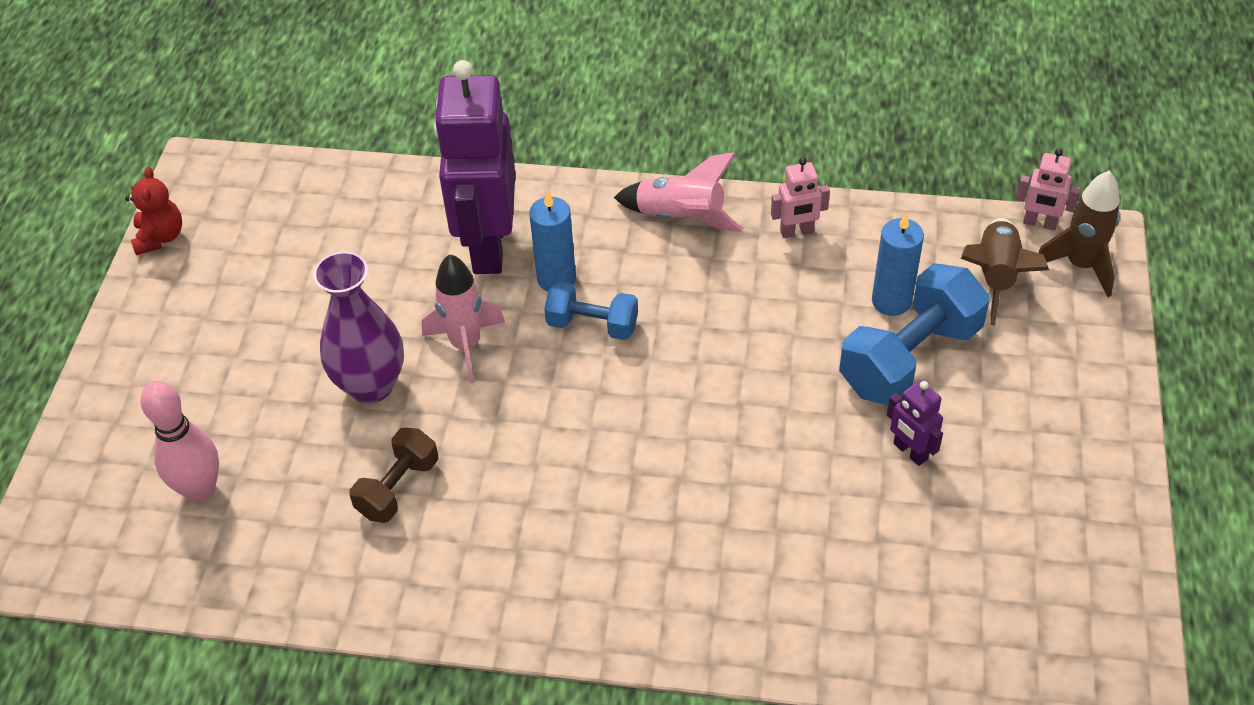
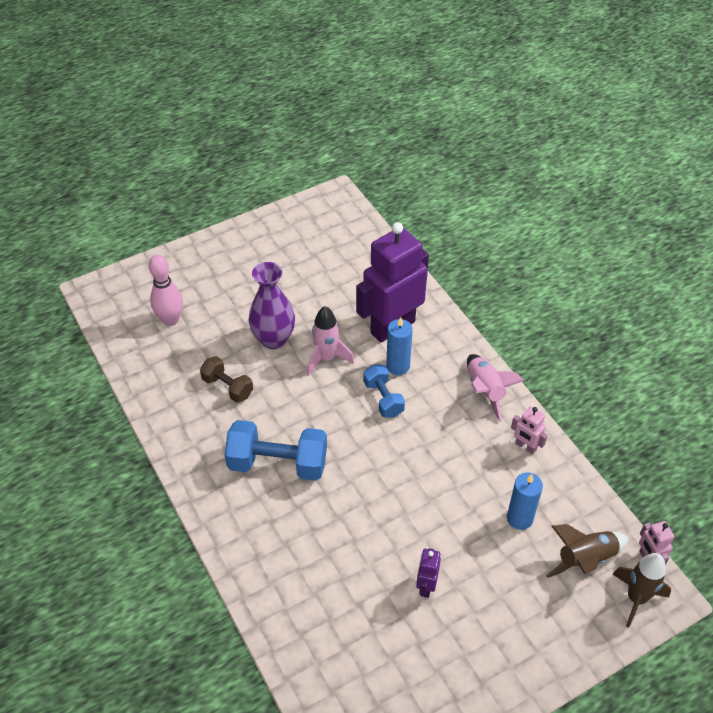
camera: 50 degrees right, 0 degrees up
(160, 237) = (287, 212): red teddy bear -> none
(398, 488) = (227, 387): brown dumbbell -> brown dumbbell turned 45 degrees clockwise
(909, 358) = (488, 550): blue dumbbell -> blue dumbbell (278, 463)

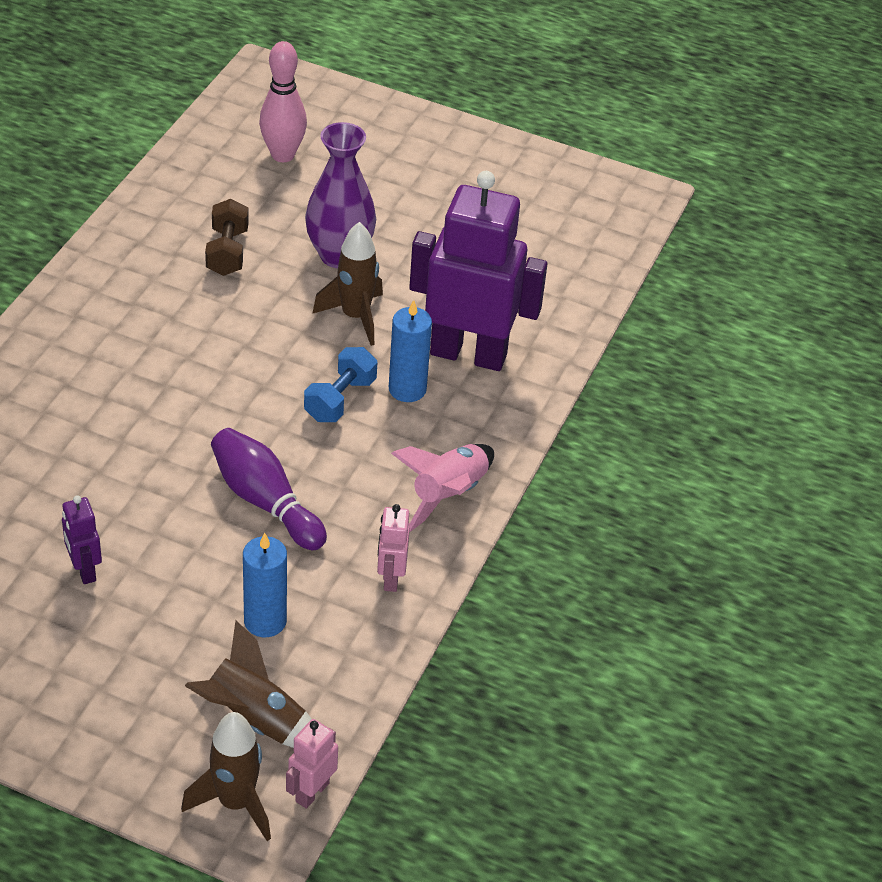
camera: 50 degrees right, 5 degrees down
(278, 463) = (153, 350): blue dumbbell -> none
(326, 358) = (355, 317): pink rocket -> brown rocket
(426, 586) = (84, 570): purple robot -> purple robot turned 90 degrees counterclockwise
(434, 472) = (265, 501): none -> purple bowling pin

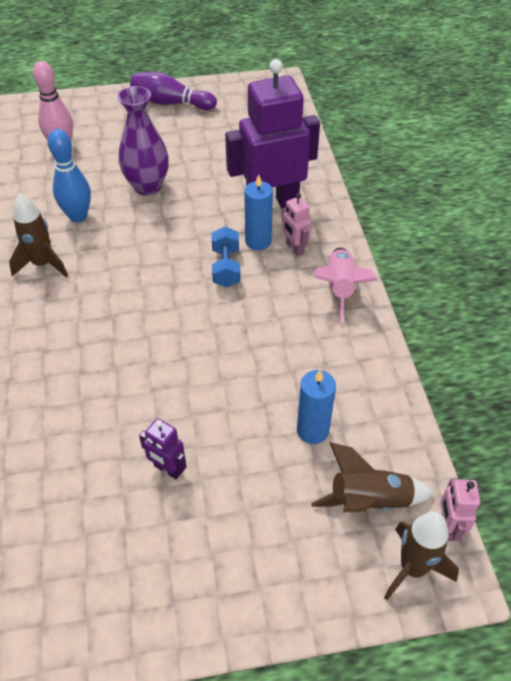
camera: 30 degrees left, 5 degrees up
(227, 252) = (78, 216): brown dumbbell -> blue bowling pin
(265, 501) = (241, 353): purple bowling pin -> purple bowling pin (171, 103)
(355, 317) = (189, 216): brown rocket -> brown rocket (42, 264)
(390, 578) = (357, 357): pink robot -> pink robot (294, 248)

